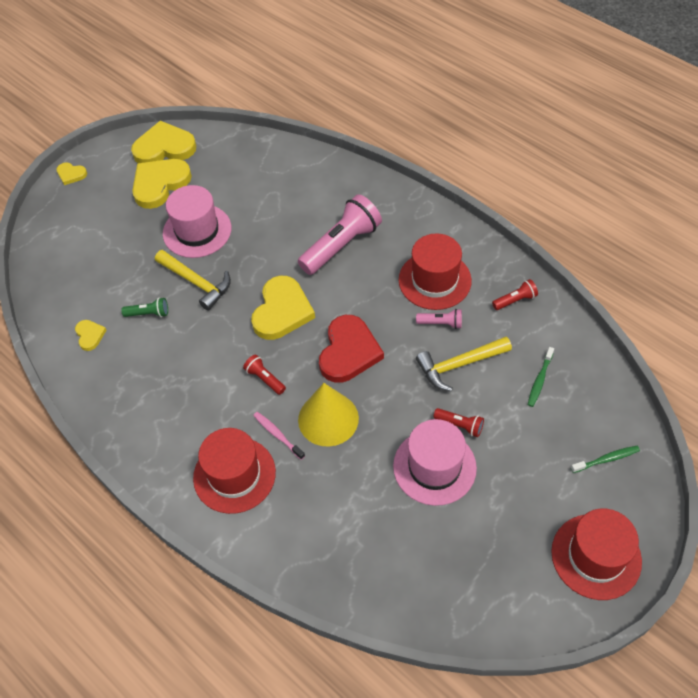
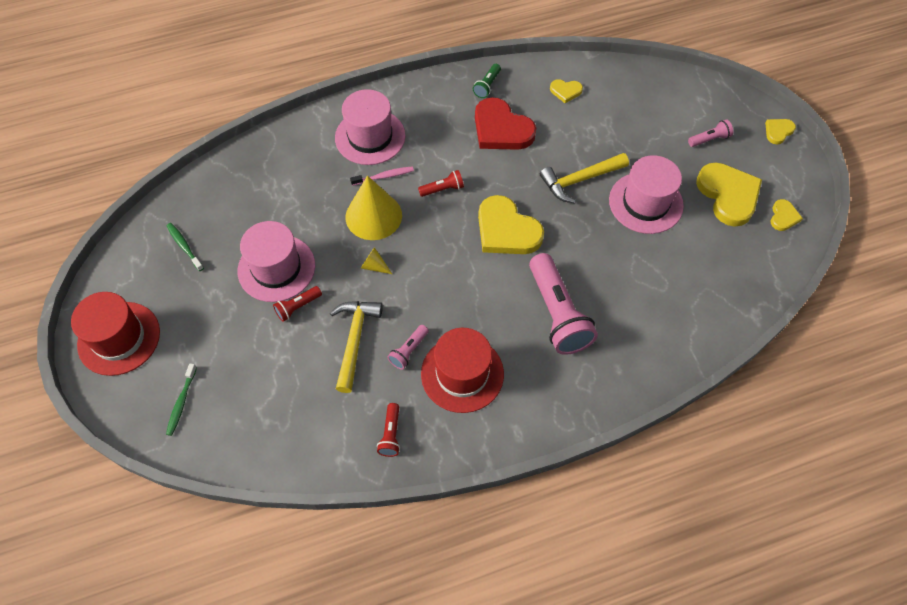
camera: 115 degrees right, 5 degrees up
(102, 214) = (709, 139): none -> pink flashlight
(148, 313) = (565, 135): green flashlight -> green flashlight (487, 86)
(164, 147) = (783, 217): yellow heart -> yellow heart, size x0.49
(234, 475) = (370, 137): red hat -> pink hat
(349, 351) = (428, 261): red heart -> red heart (501, 129)
(380, 389) = (374, 266): none -> yellow cone
(539, 380) = (292, 398): green toothbrush -> green toothbrush (184, 246)

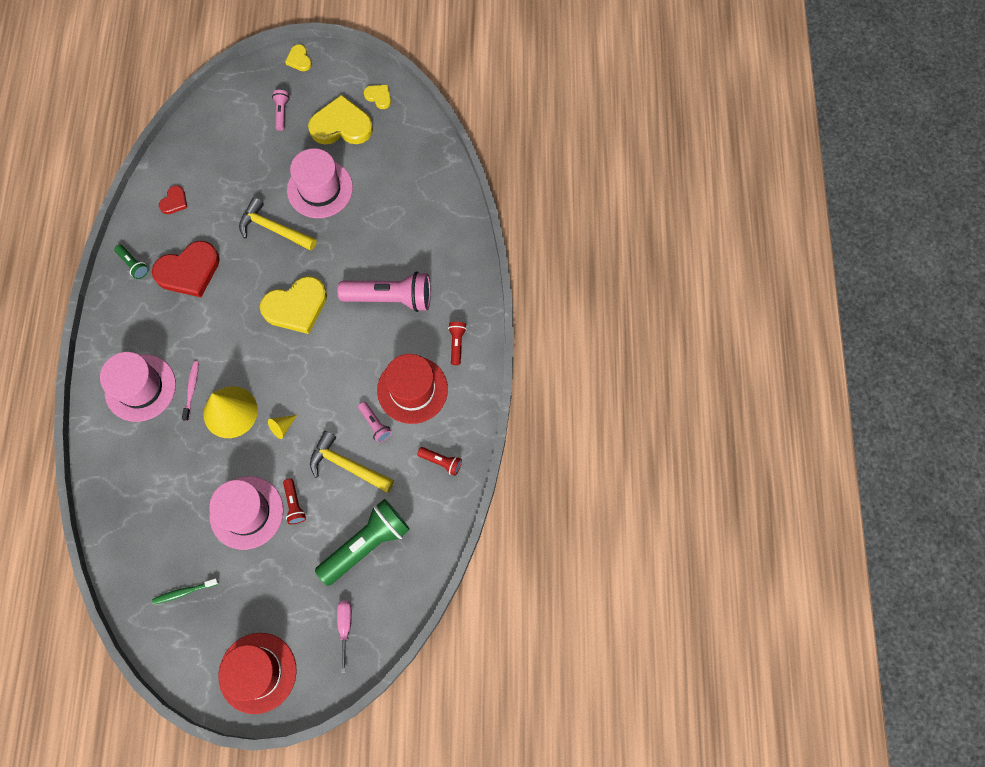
camera: 70 degrees left, 10 degrees up
(181, 402) = (345, 627): green toothbrush -> pink screwdriver
(275, 390) = (366, 544): none -> green flashlight
(443, 189) = (230, 343): red flashlight -> red flashlight (457, 344)
(565, 91) = (174, 201): yellow heart -> red heart
(580, 180) = (274, 229): yellow hammer -> yellow hammer turned 120 degrees clockwise

